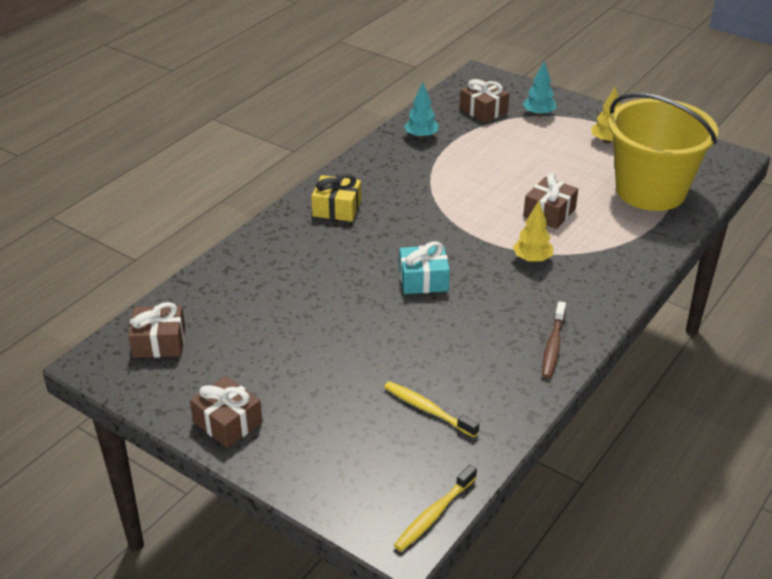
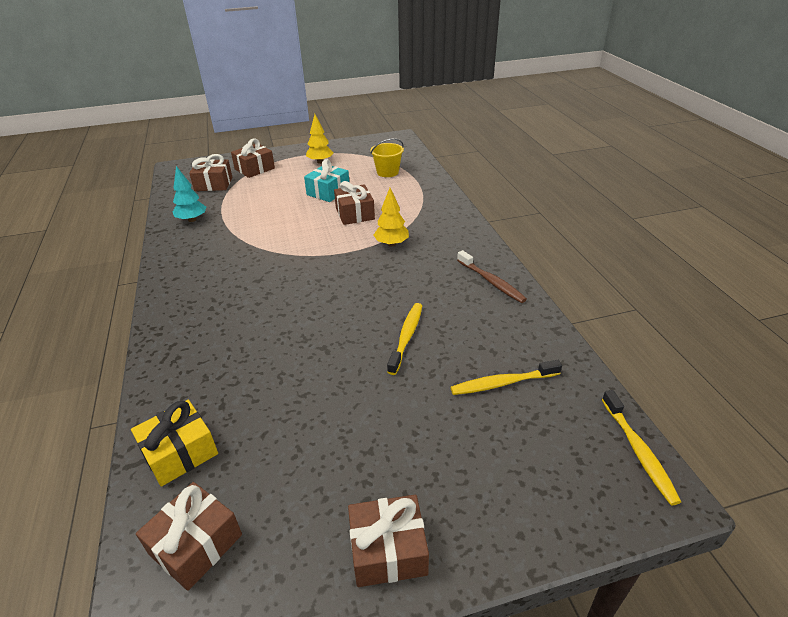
camera: 50 degrees left, 0 degrees up
(337, 208) = (199, 301): yellow gift -> yellow gift (180, 452)
(420, 333) = (406, 337): none -> yellow toothbrush
(423, 280) = (348, 303): turquoise gift -> turquoise gift (328, 192)
(538, 114) = (254, 169): turquoise tree -> brown gift
(650, 191) = (387, 172): yellow bucket -> yellow bucket, size x0.41

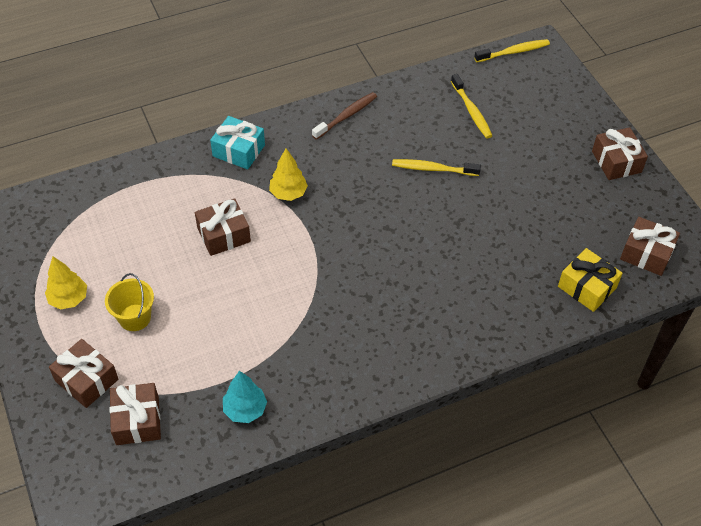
camera: 100 degrees left, 15 degrees up
(328, 192) = (166, 272): turquoise gift -> turquoise gift (239, 150)
(387, 172) = (109, 216): yellow bucket -> yellow bucket (135, 317)

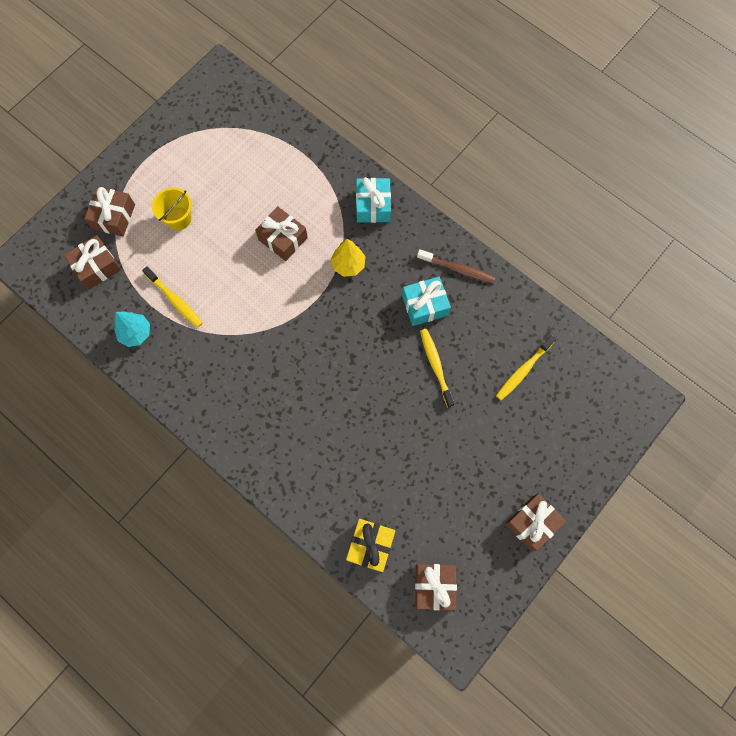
camera: 65 degrees right, 20 degrees up
(69, 299) = (174, 166): yellow tree -> none
(367, 153) = (425, 305): none -> turquoise gift
(513, 52) = (623, 377): yellow toothbrush -> yellow toothbrush (174, 300)

